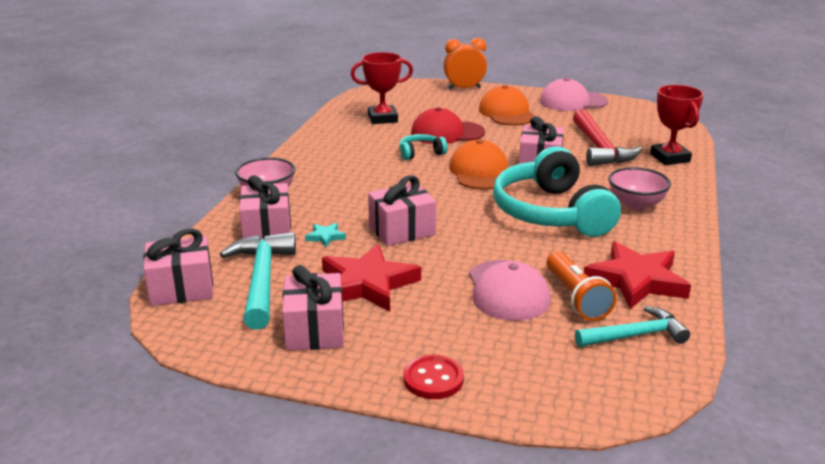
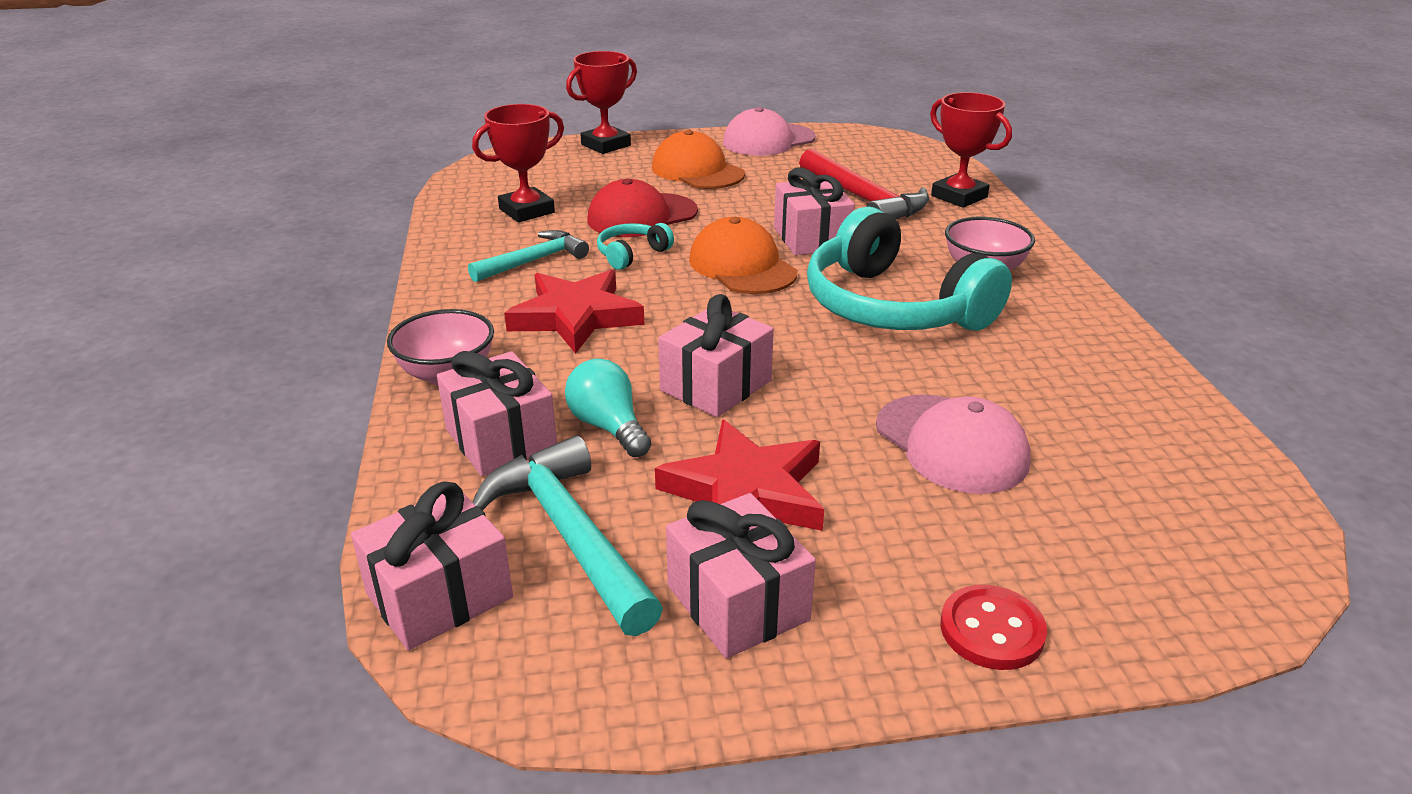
camera: 25 degrees left, 5 degrees up
(325, 237) = (608, 427): turquoise star -> turquoise light bulb
(464, 88) = (606, 145): orange clock -> red trophy
(576, 298) = (1047, 429): orange flashlight -> none
(635, 335) = (1171, 465): turquoise hammer -> turquoise hammer (534, 261)
(636, 280) = (1091, 381): red star -> red star (575, 317)

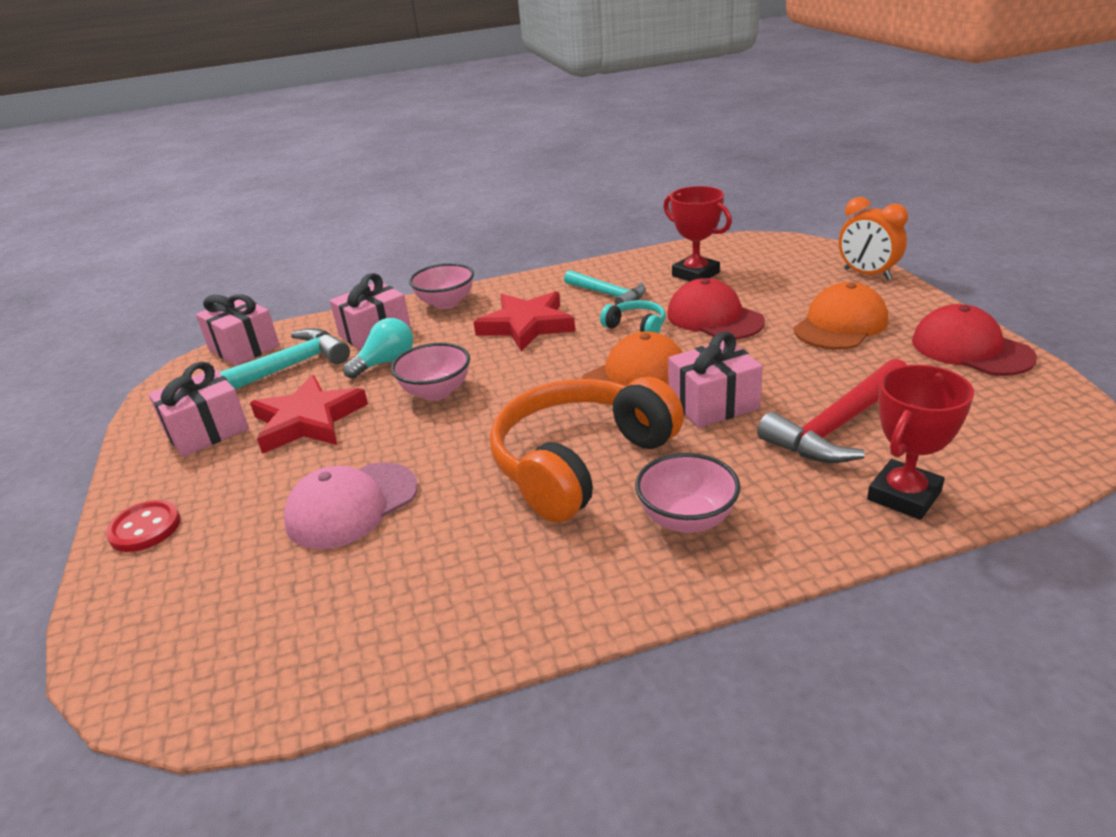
camera: 85 degrees right, 0 degrees up
(606, 145) = (867, 274): red trophy -> orange clock
(716, 385) = (436, 392): pink gift -> pink bowl
(768, 140) = (970, 349): pink cap -> red cap
(892, 307) = (580, 462): turquoise headphones -> orange headphones

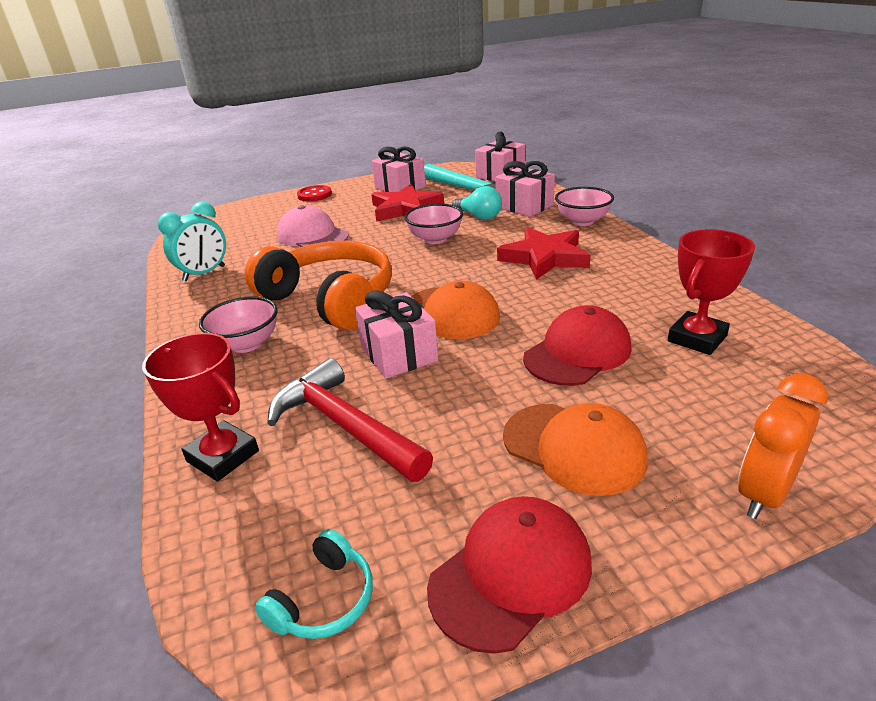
camera: 85 degrees right, 0 degrees up
(441, 618) = (204, 274): none -> turquoise clock
(608, 295) = (620, 289): turquoise hammer -> none
(636, 327) = (549, 308): turquoise headphones -> turquoise headphones (324, 600)

